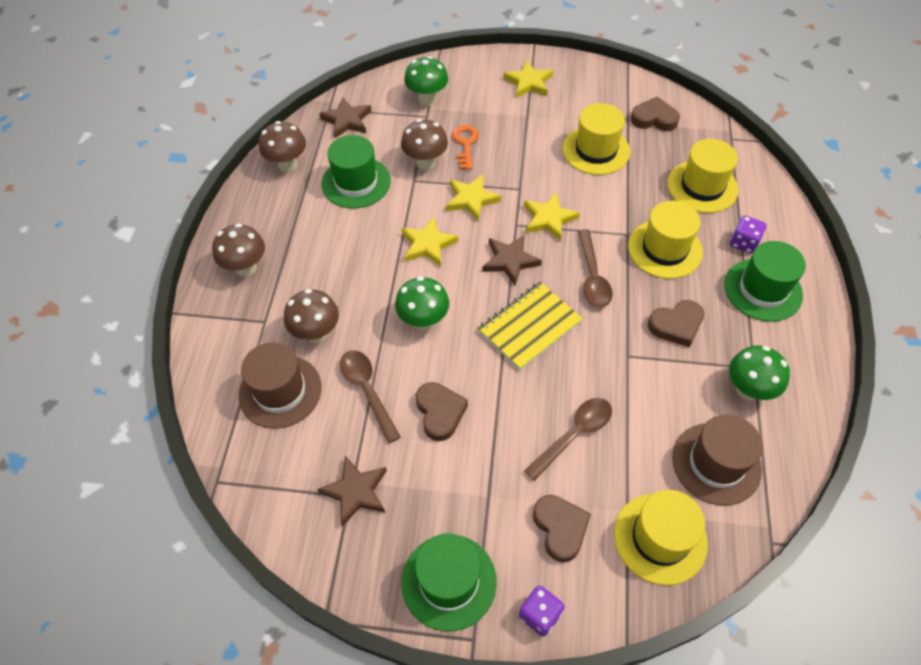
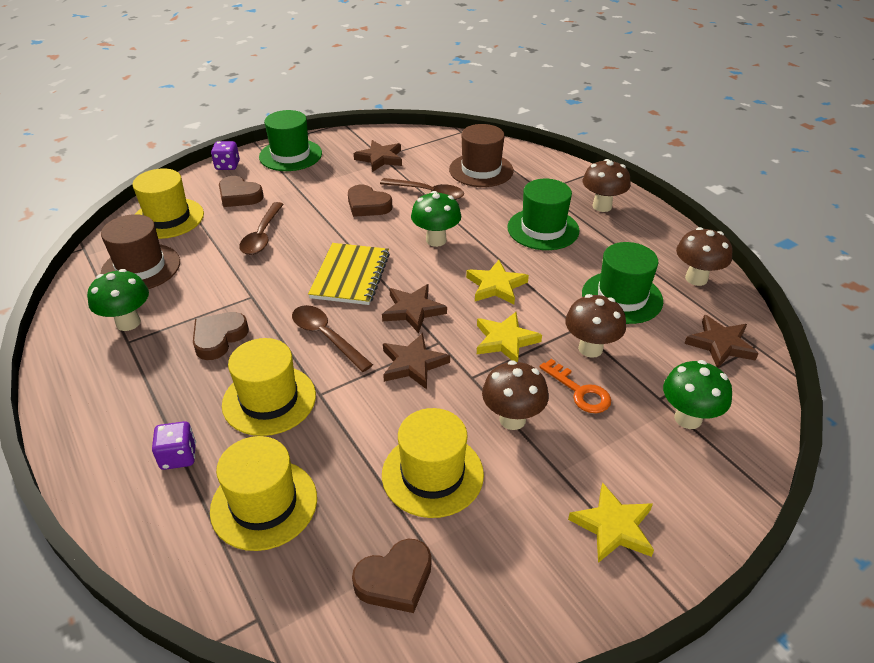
camera: 140 degrees right, 15 degrees down
(316, 333) = (500, 200): brown mushroom -> brown mushroom (512, 419)
(548, 219) = (413, 364): yellow star -> brown star
(763, 290) = (138, 415): green hat -> green hat (543, 229)

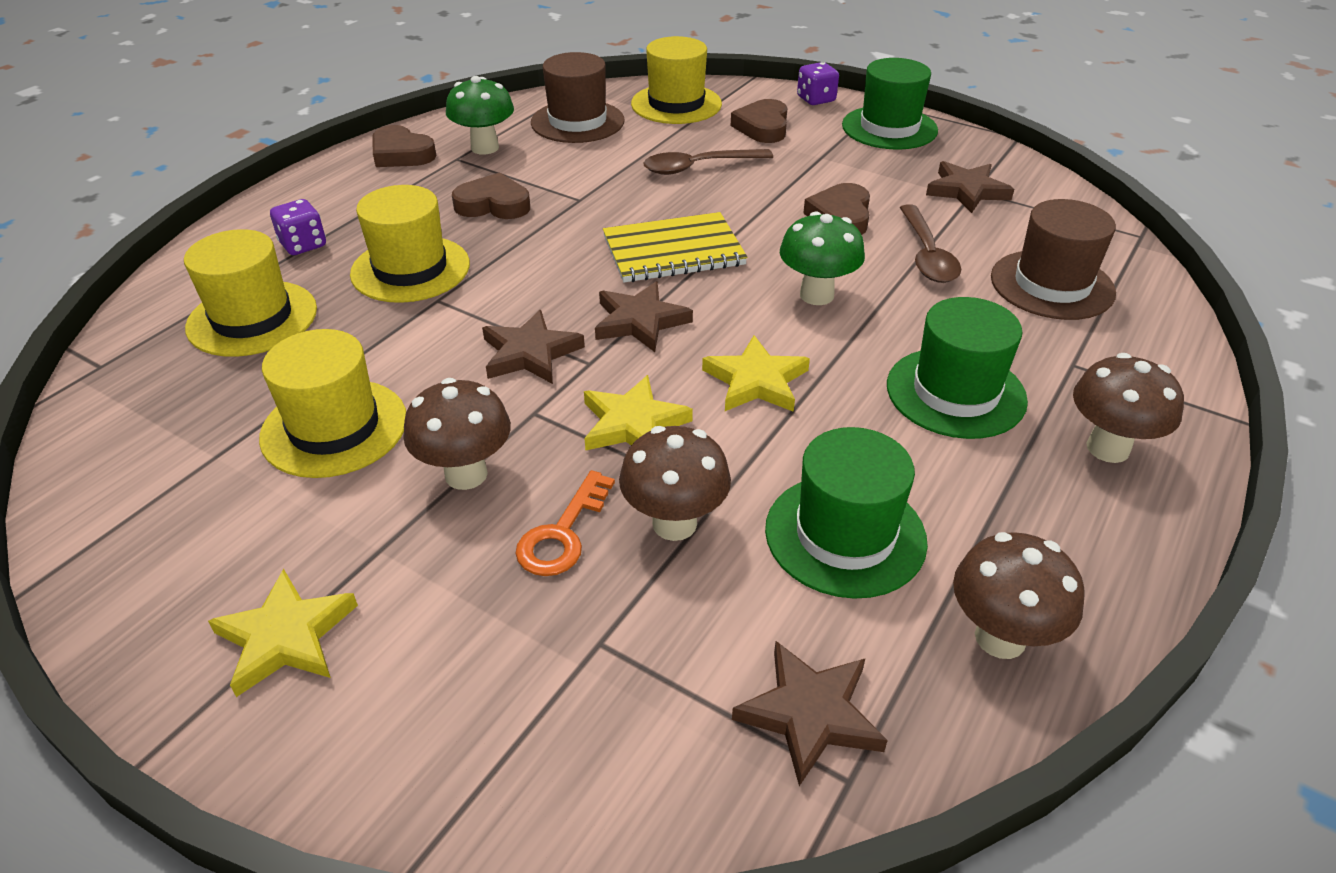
camera: 65 degrees right, 0 degrees up
(326, 337) = (540, 271): brown spoon -> none
(395, 579) = (160, 445): brown heart -> brown heart (401, 154)
(688, 418) = (565, 694): green mushroom -> none

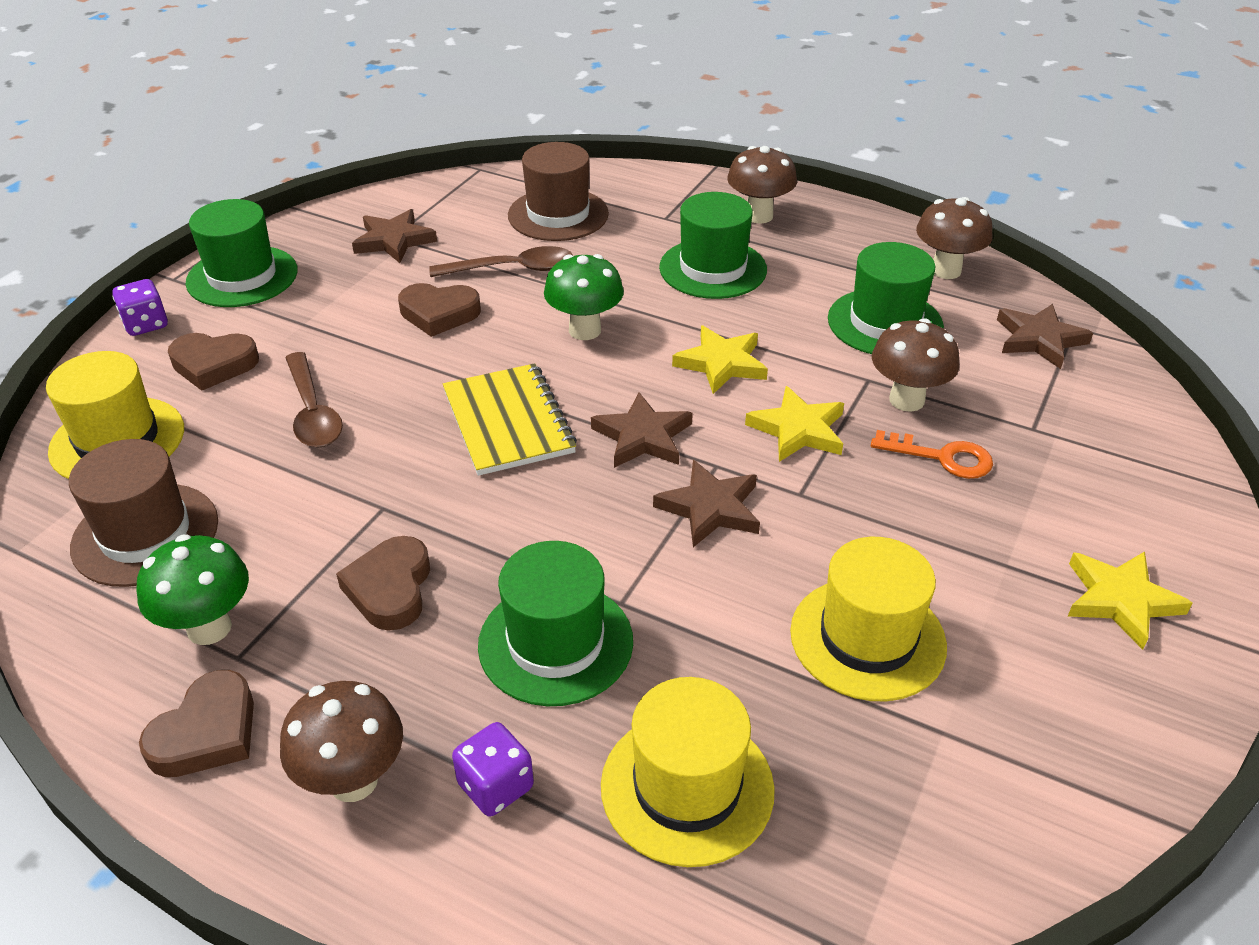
camera: 95 degrees left, 0 degrees up
(410, 269) = (555, 643): yellow hat -> green hat
(466, 474) = (897, 525): brown mushroom -> brown mushroom (353, 780)

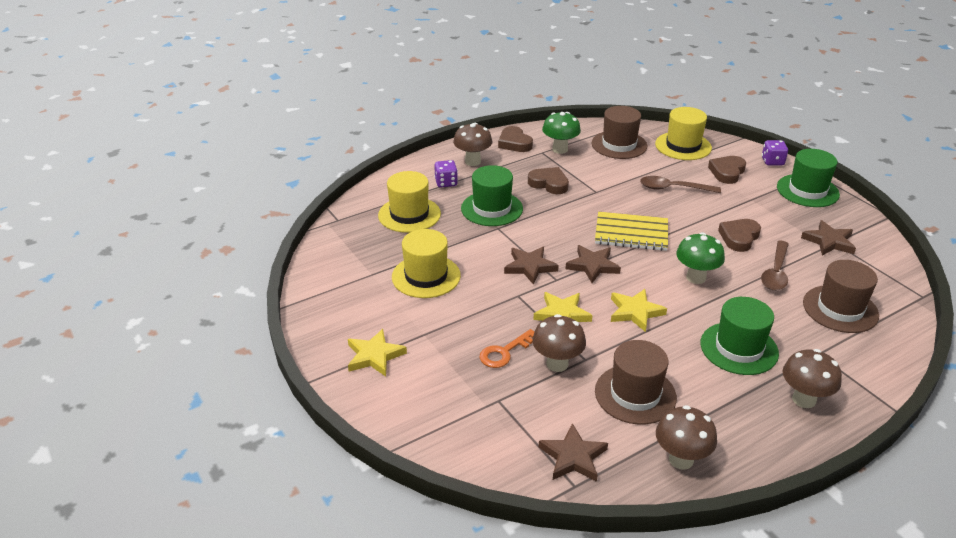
camera: 120 degrees right, 5 degrees down
(885, 323) = (635, 394): green hat -> brown hat

